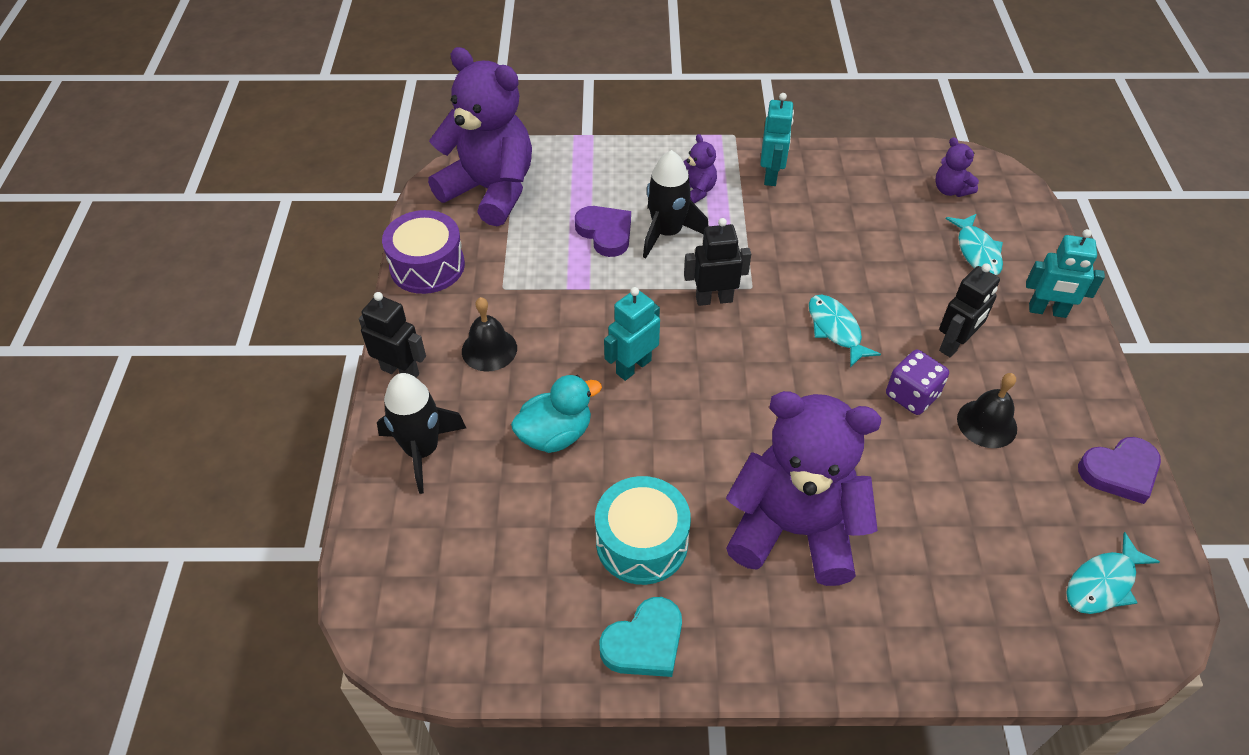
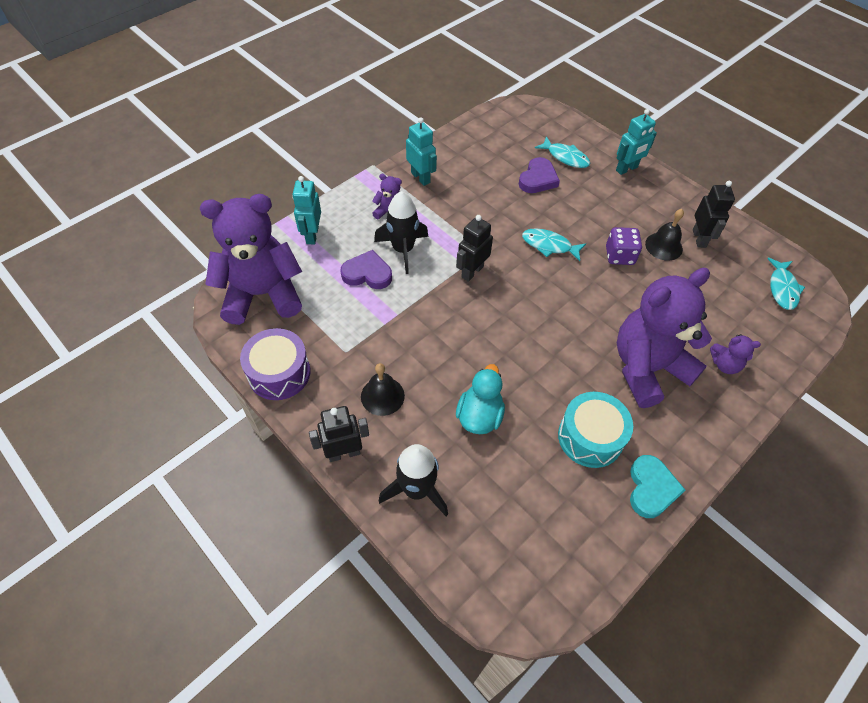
camera: 45 degrees left, 5 degrees up
(633, 366) = (475, 343): turquoise robot -> turquoise robot (312, 235)
(950, 190) = (518, 130): purple teddy bear -> purple teddy bear (725, 364)
(954, 344) = (608, 214): black robot -> black robot (699, 238)
(1119, 472) = (734, 230): purple heart -> purple heart (538, 179)

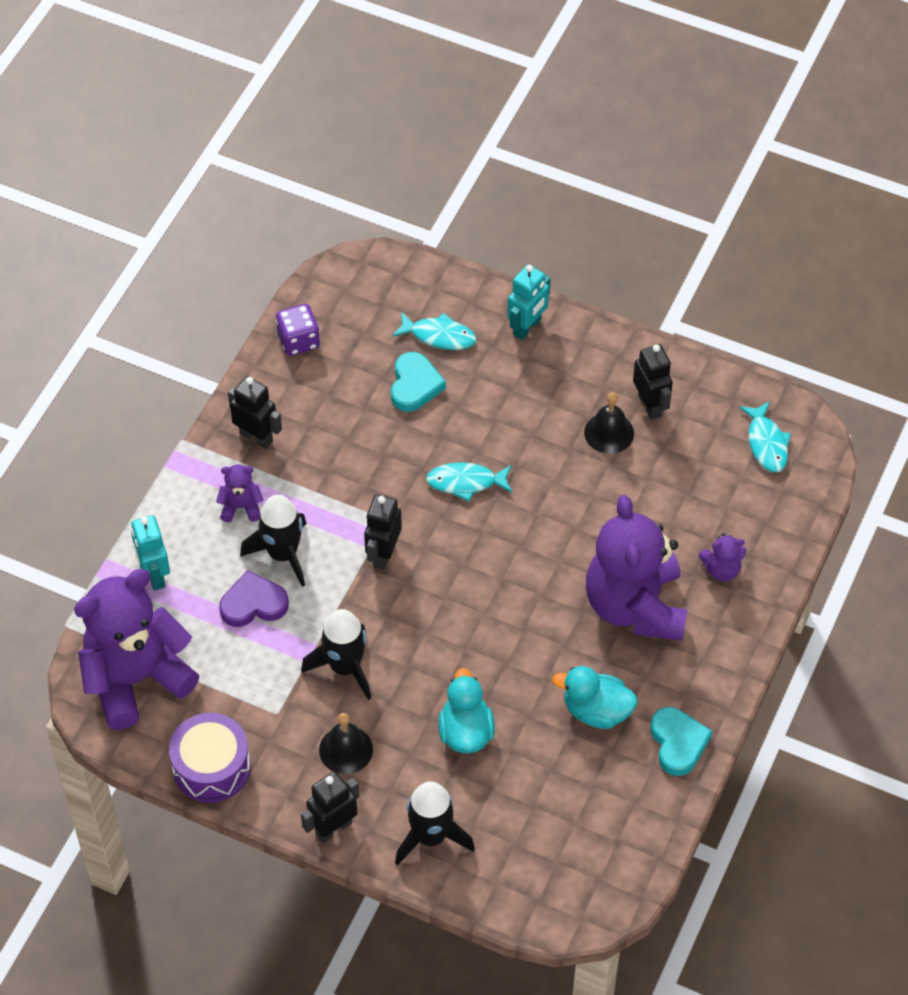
camera: 20 degrees left, 0 degrees up
(410, 337) = (345, 667): none -> black rocket
(421, 177) = (256, 437): turquoise robot -> black robot
(538, 179) = (415, 385): purple heart -> turquoise heart
(590, 437) = (596, 711): turquoise drum -> turquoise duck
(619, 256) = (558, 466): purple dice -> purple dice (298, 341)
(647, 368) = (635, 606): purple teddy bear -> purple teddy bear turned 45 degrees counterclockwise

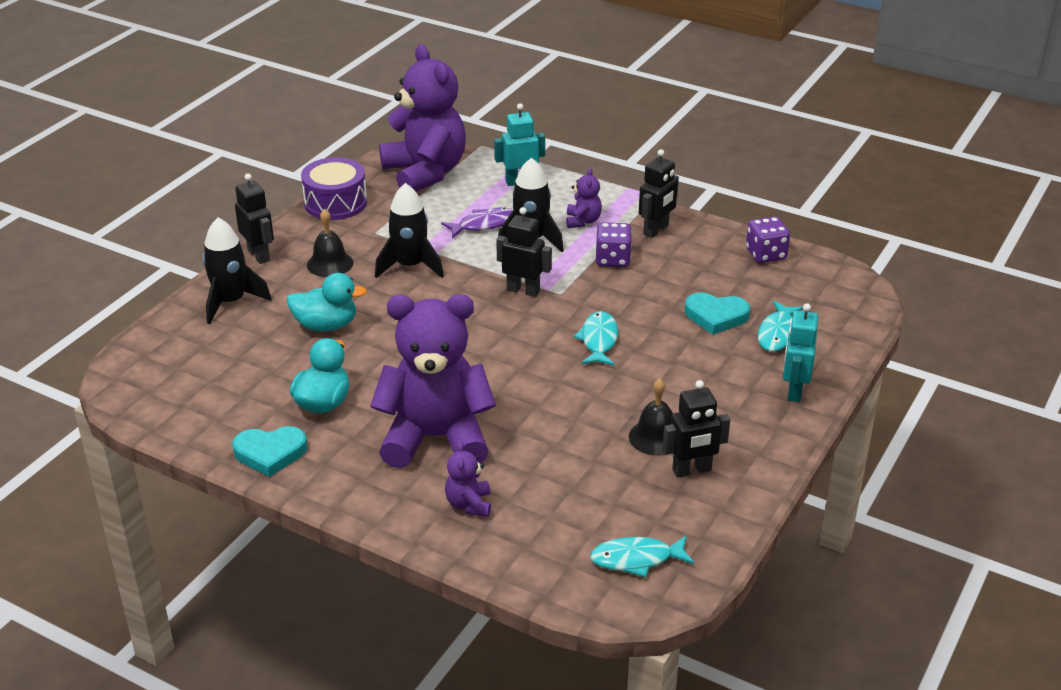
camera: 95 degrees right, 20 degrees down
(253, 604) = (484, 225): purple heart -> purple fish
(317, 475) = (613, 259): none -> purple dice
(527, 327) = (794, 391): turquoise robot -> turquoise robot turned 60 degrees clockwise

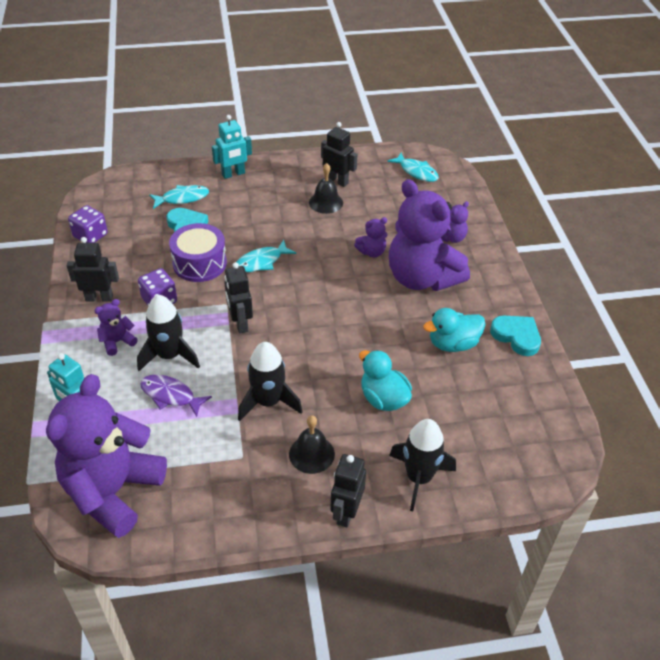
camera: 130 degrees left, 10 degrees up
(335, 203) = (220, 522): purple drum -> purple drum (199, 263)
(522, 425) = (372, 252): none -> purple teddy bear

